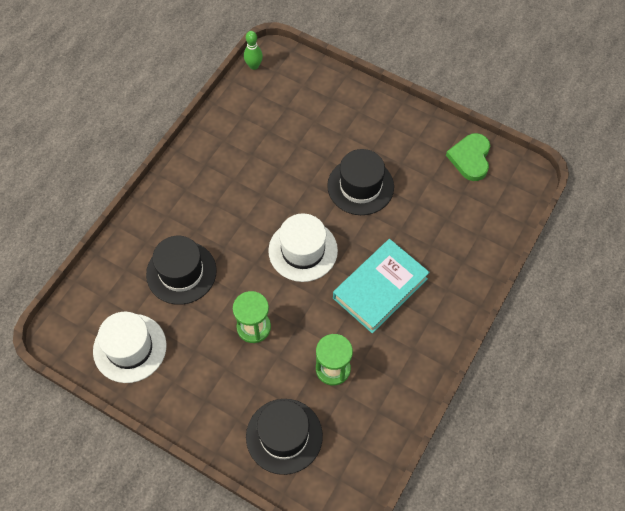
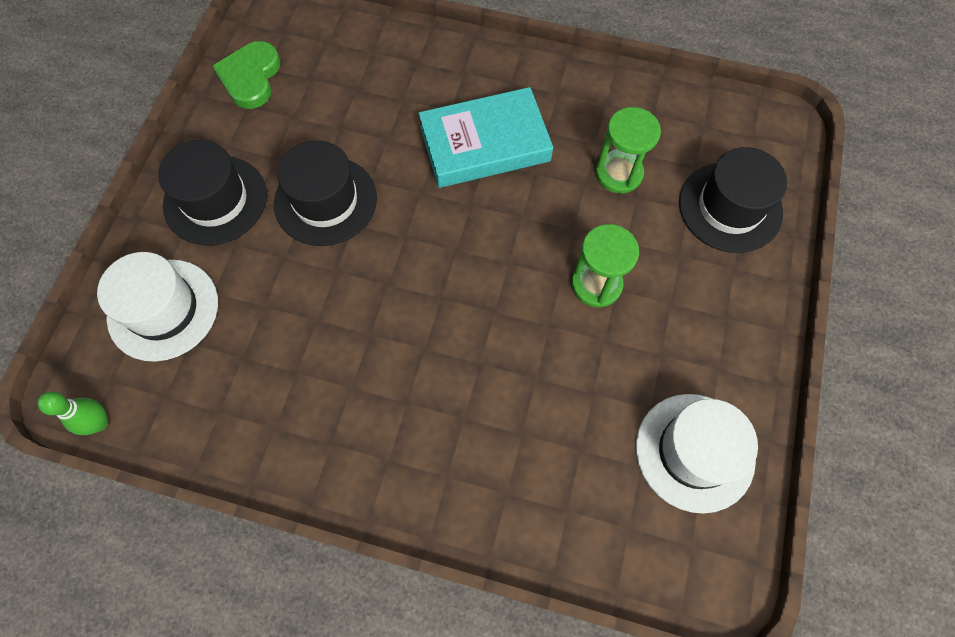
camera: 105 degrees left, 5 degrees up
(181, 272) = (543, 415): black hat -> black hat (215, 200)
(303, 250) = (454, 251): white hat -> white hat (163, 309)
(380, 288) = (485, 144): turquoise book -> turquoise book turned 45 degrees counterclockwise
(470, 158) = (250, 77): green heart -> green heart turned 105 degrees clockwise

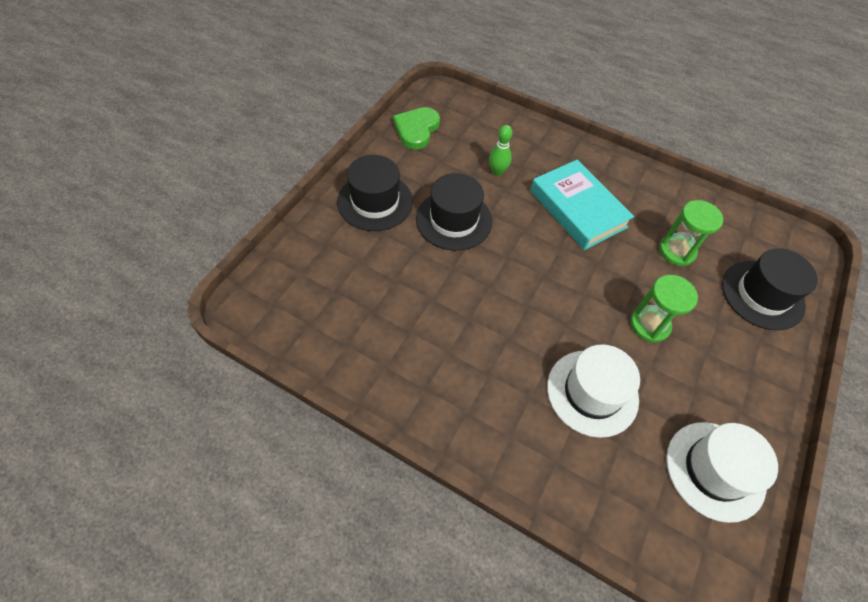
camera: 10 degrees right, 10 degrees down
(99, 423) = (258, 330): green bowling pin -> green bowling pin (497, 172)
(163, 309) = (322, 265): white hat -> white hat (592, 392)
(485, 144) = (577, 209): turquoise book -> turquoise book turned 60 degrees clockwise

